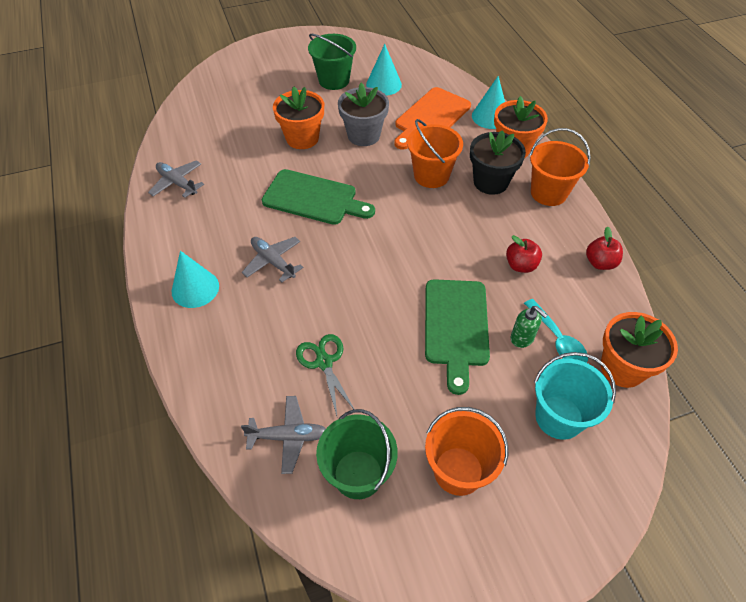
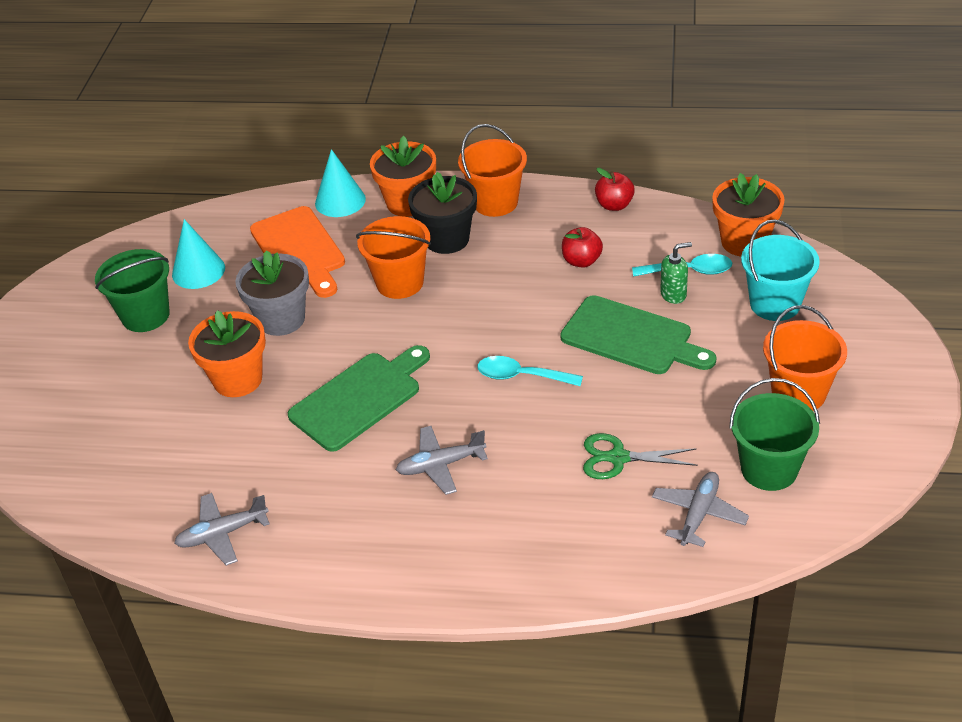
camera: 60 degrees left, 10 degrees down
(195, 288) = (435, 553): turquoise cone -> none
(378, 274) = (521, 376): none -> turquoise spoon

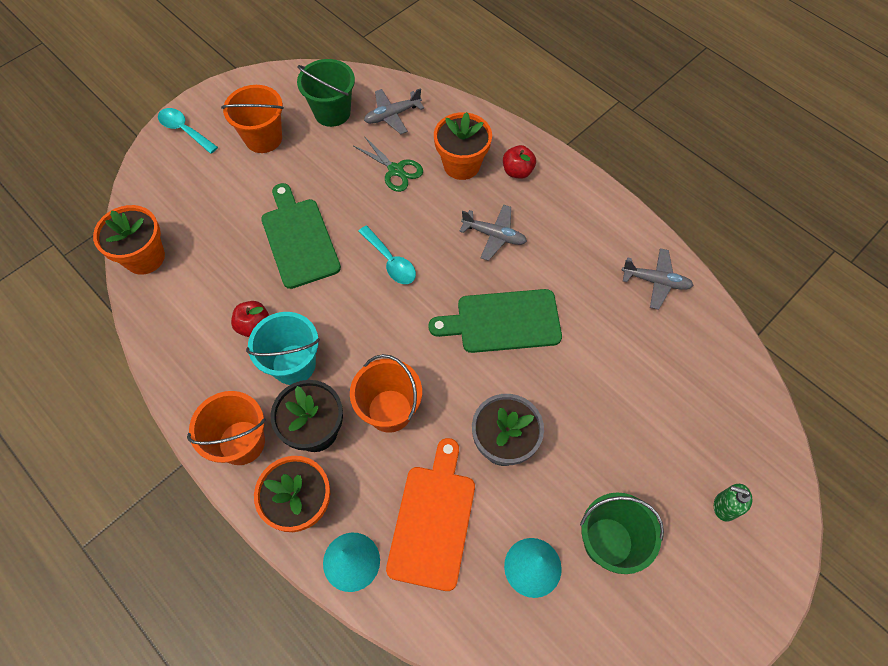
camera: 145 degrees left, 20 degrees up
(237, 379) = (574, 405): orange flower pot -> orange flower pot (461, 165)
(614, 205) = (171, 362): red apple -> red apple (517, 171)
(673, 294) = (237, 251): green soap dispenser -> green soap dispenser (724, 506)
(689, 271) = (205, 261): turquoise spoon -> turquoise spoon (184, 130)
(775, 304) = (195, 199): turquoise bucket -> turquoise bucket (293, 364)

